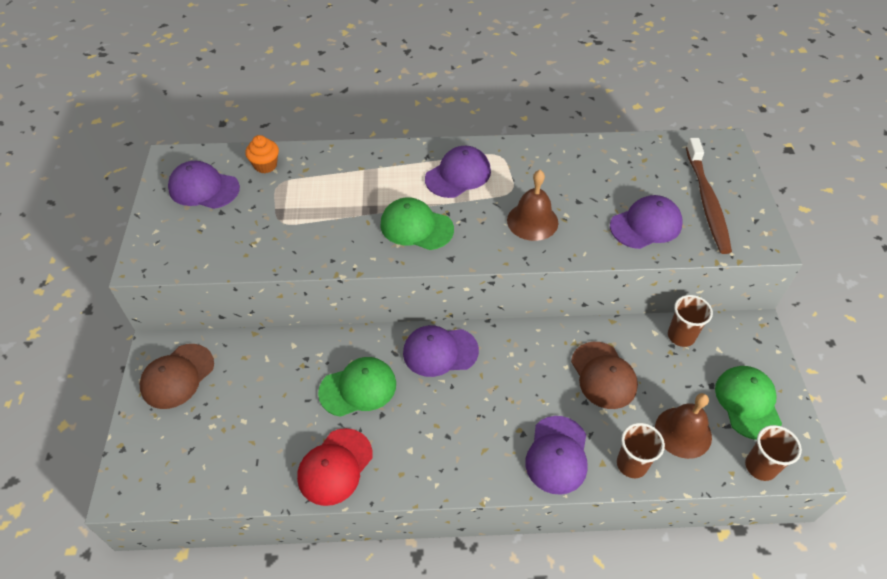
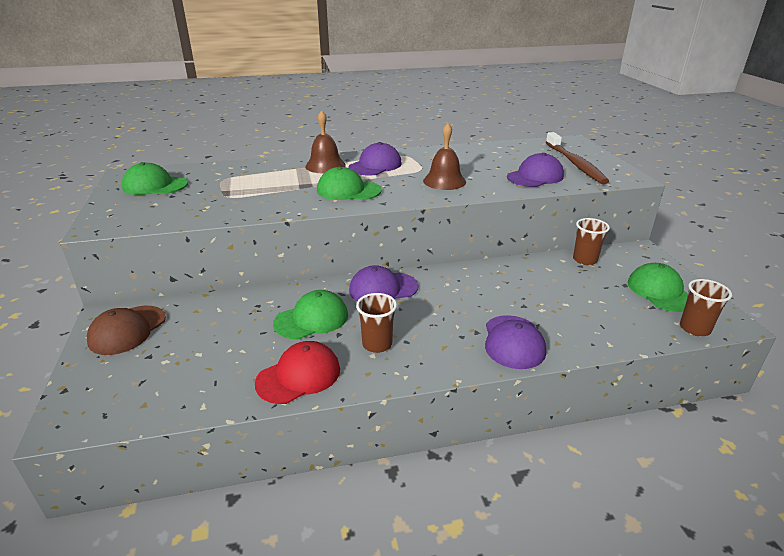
camera: 10 degrees left, 20 degrees down
(203, 188) = (155, 185): purple cap -> green cap
(265, 165) = (210, 171): orange cupcake -> none
(335, 467) = (299, 376): red cap -> red cap turned 150 degrees counterclockwise
(603, 375) = (532, 288): brown cap -> none
(631, 464) = (583, 340): brown cup -> brown cup (377, 344)
(683, 432) = (617, 315): brown bell -> brown bell (325, 165)

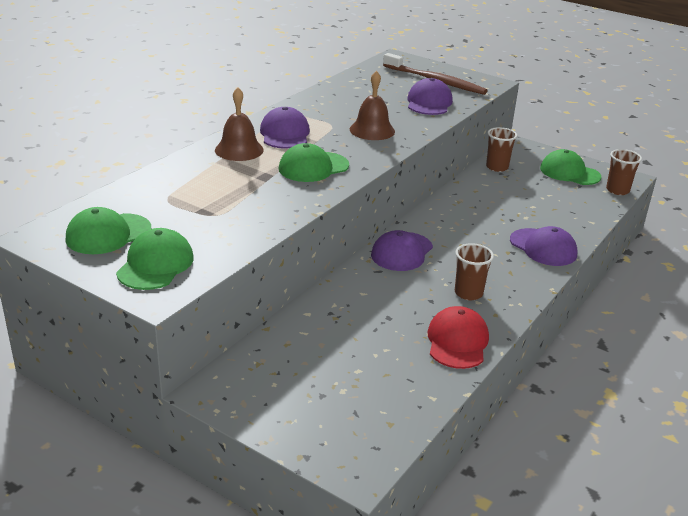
camera: 45 degrees left, 0 degrees up
(127, 330) = (259, 390): brown cap -> none
(312, 319) = (392, 300): green cap -> green cap (155, 265)

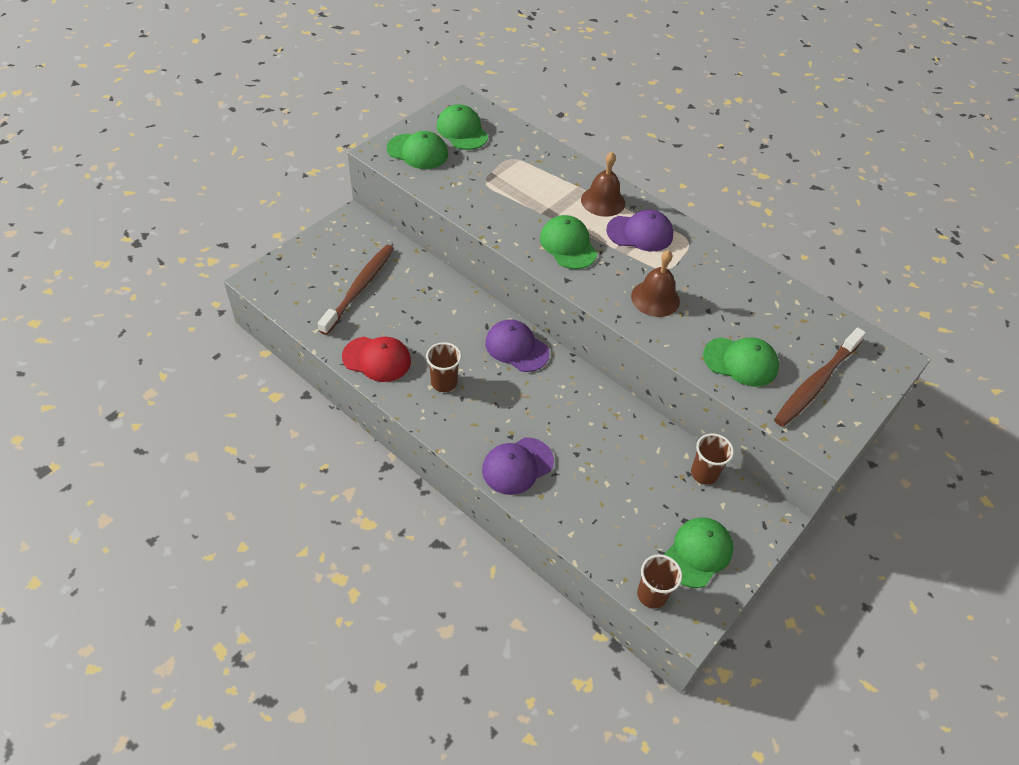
camera: 95 degrees right, 20 degrees up
(346, 368) = (360, 288): none -> brown toothbrush
(429, 103) = (741, 362): purple cap -> green cap

